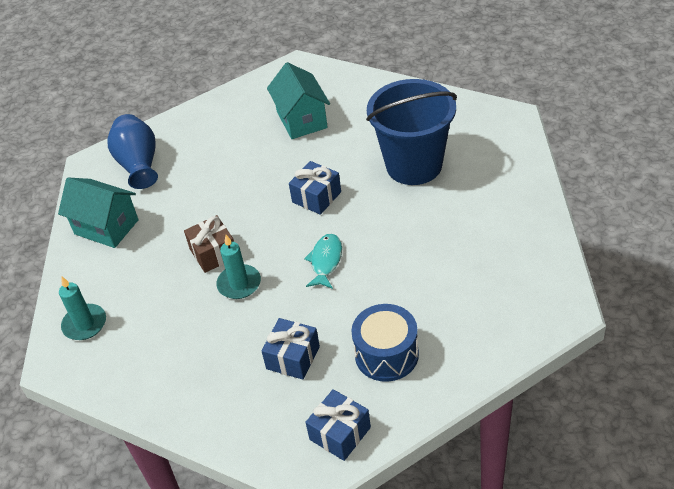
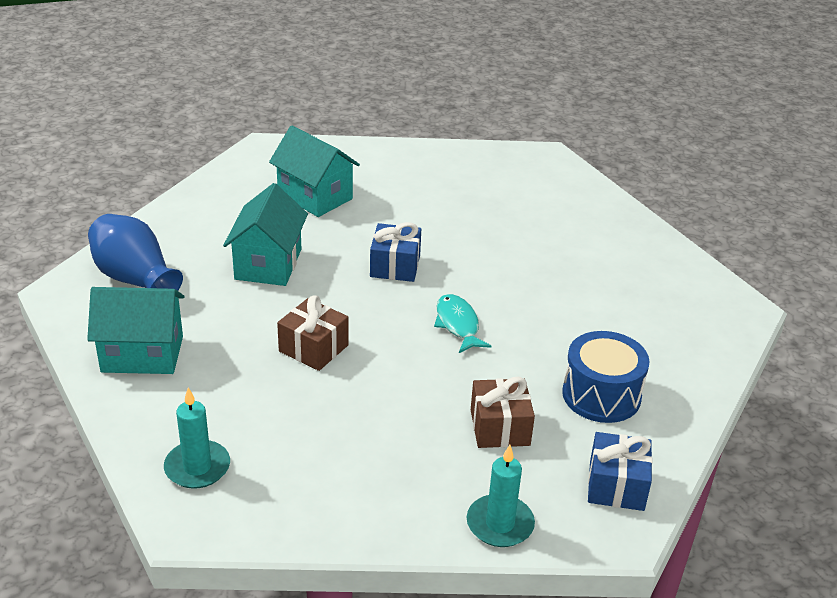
camera: 35 degrees left, 10 degrees down
(230, 173) = (268, 264): none -> turquoise house
(239, 284) = (372, 371): turquoise candle -> turquoise candle (500, 524)
(293, 357) = (500, 427): blue gift -> brown gift
(414, 165) = (480, 215): blue bucket -> none

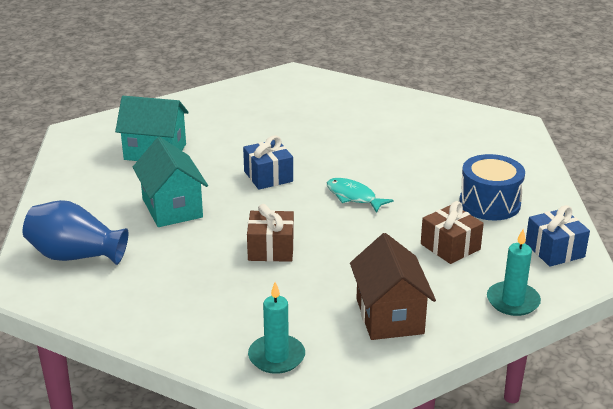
camera: 30 degrees left, 5 degrees down
(142, 354) = (144, 303): turquoise house -> none
(350, 477) = (389, 316): none -> brown house

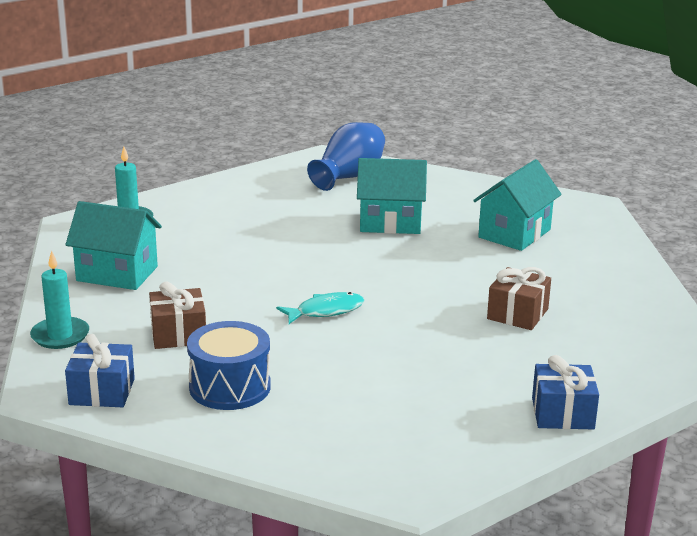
camera: 115 degrees right, 5 degrees down
(268, 176) = (411, 277): blue gift -> blue gift (562, 413)
(271, 249) = (274, 249): brown gift -> brown gift (517, 314)
(389, 316) = (117, 274): brown house -> turquoise house

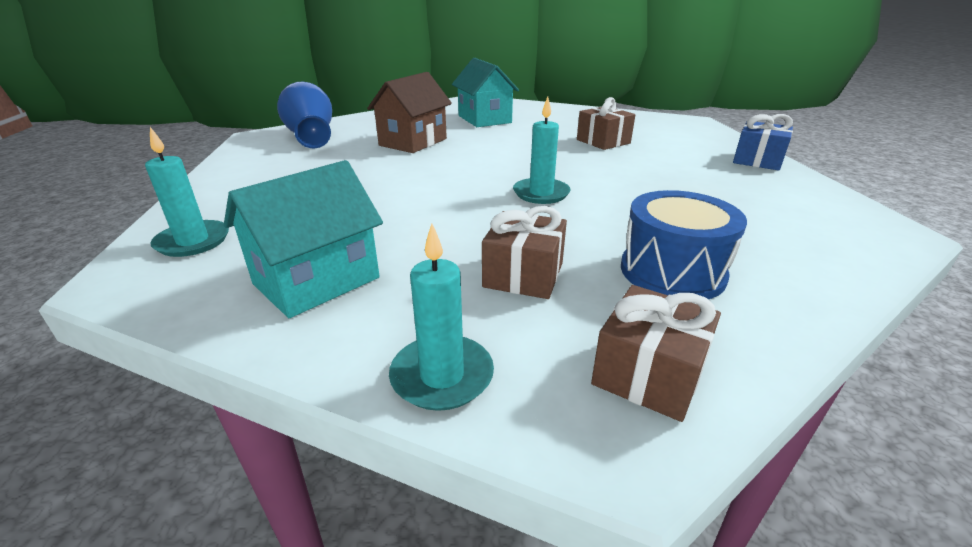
camera: 60 degrees left, 5 degrees up
(102, 392) = (649, 374): blue gift -> brown gift
(326, 311) = (541, 193): turquoise fish -> turquoise candle
(390, 222) = (413, 142): turquoise house -> brown house

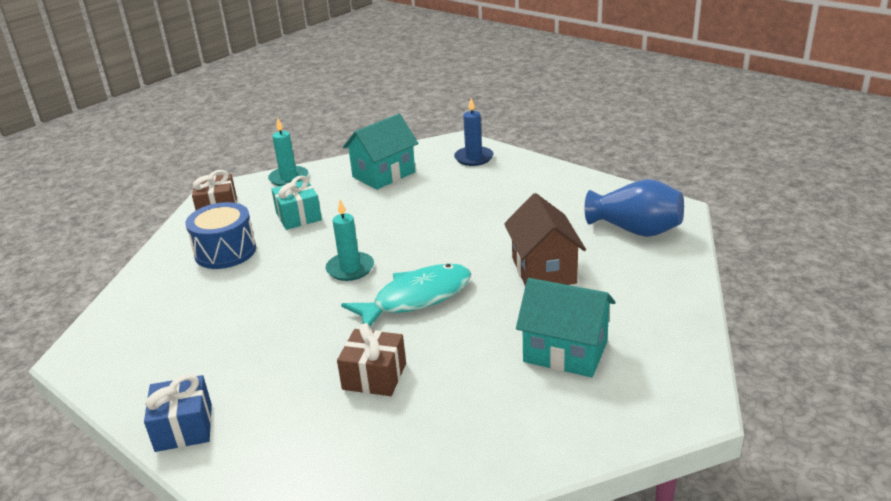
camera: 140 degrees right, 0 degrees up
(193, 241) = (473, 158): turquoise candle -> blue candle
(317, 281) = (383, 174): turquoise house -> turquoise house turned 45 degrees clockwise
(520, 159) = (416, 298): none -> turquoise fish
(523, 275) = (298, 216): brown gift -> turquoise gift

